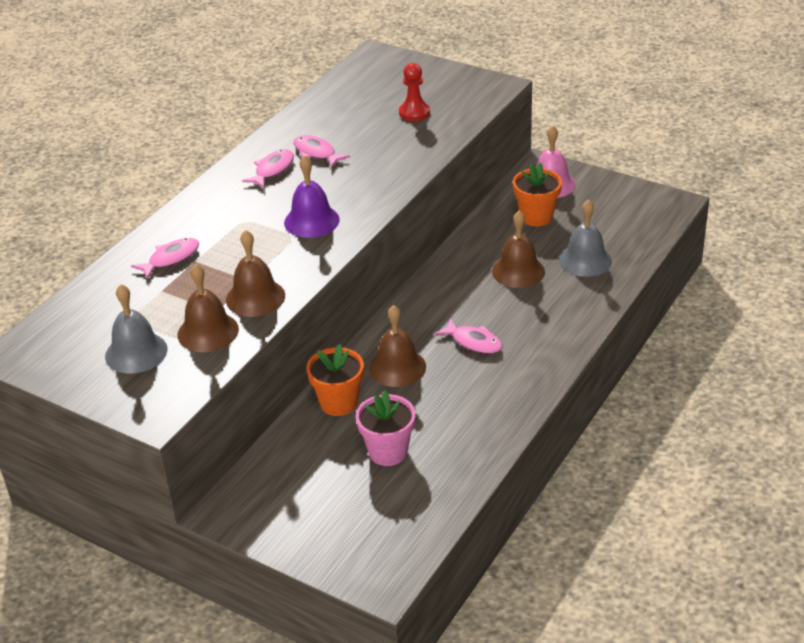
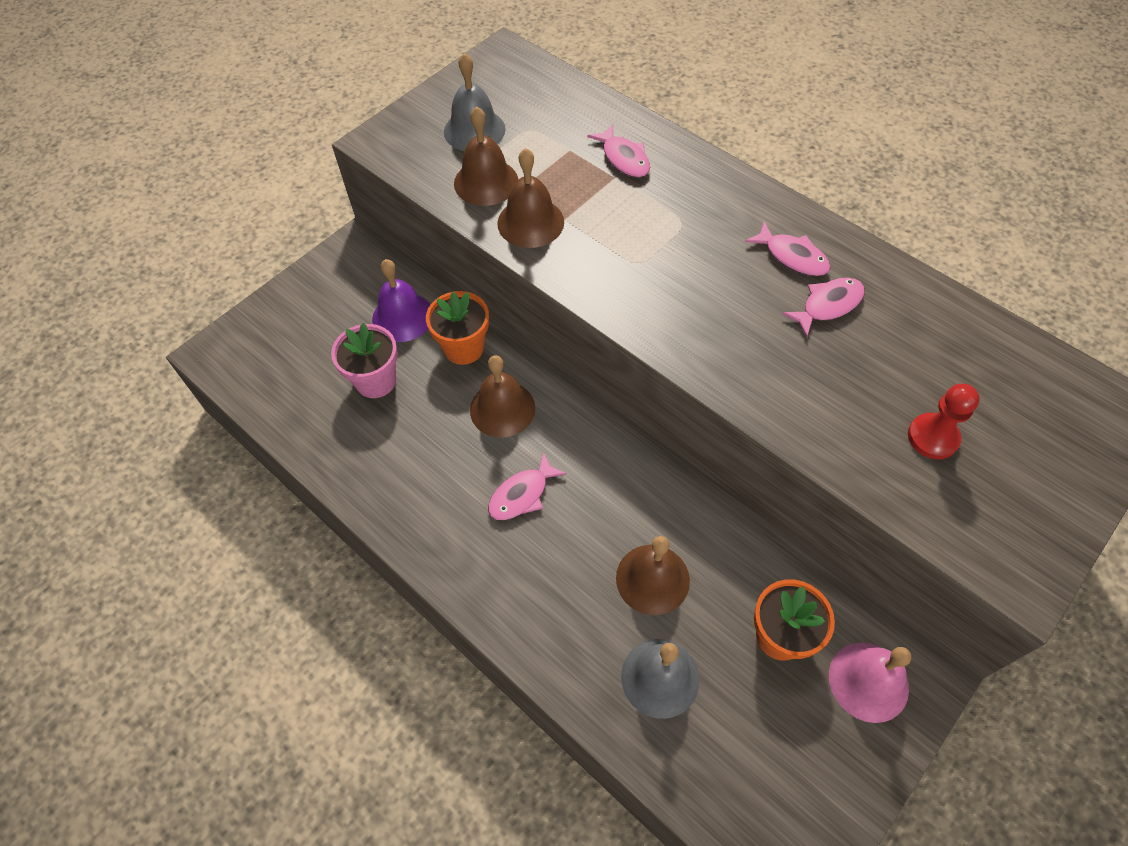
camera: 100 degrees right, 20 degrees up
(311, 221) = (667, 284): purple bell -> purple bell (402, 317)

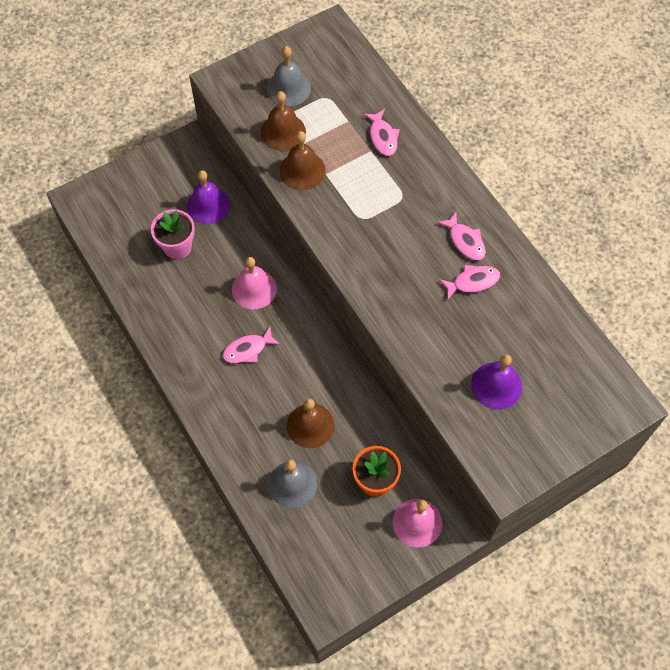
camera: 15 degrees right, 5 degrees up
(464, 348) = (242, 239): orange flower pot -> none
(502, 409) = (254, 289): brown bell -> pink bell
(932, 437) = (496, 385): red pawn -> purple bell

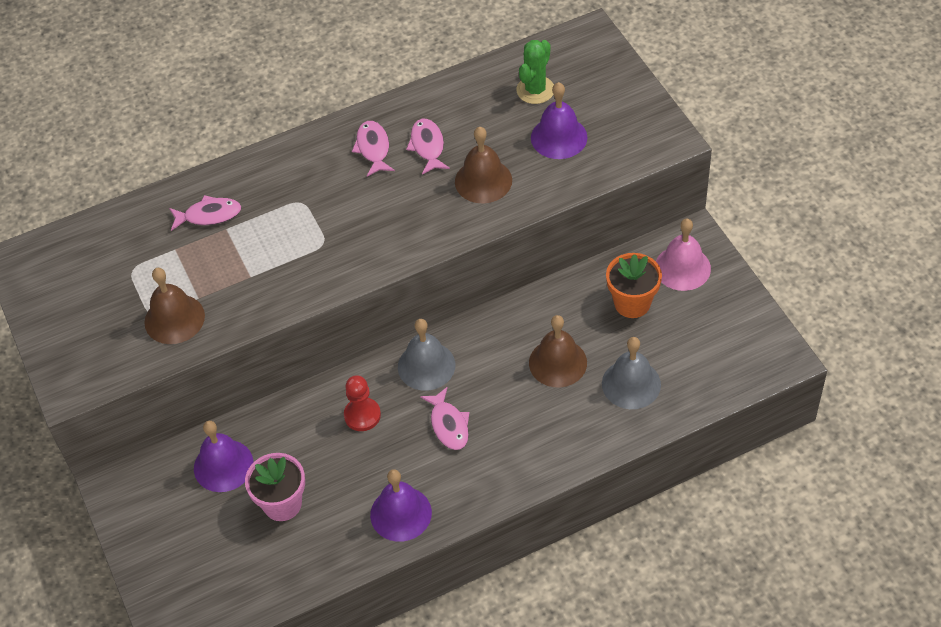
camera: 80 degrees left, 10 degrees down
(170, 325) = (401, 513): none -> purple bell
(254, 289) = (362, 415): pink bell -> red pawn
(288, 88) = (105, 310): grey bell -> grey bell (426, 366)
(302, 170) = (240, 300): brown bell -> brown bell (483, 181)
(465, 241) = (373, 148): pink fish -> pink fish turned 75 degrees counterclockwise
(550, 362) = (535, 90): none -> green cactus

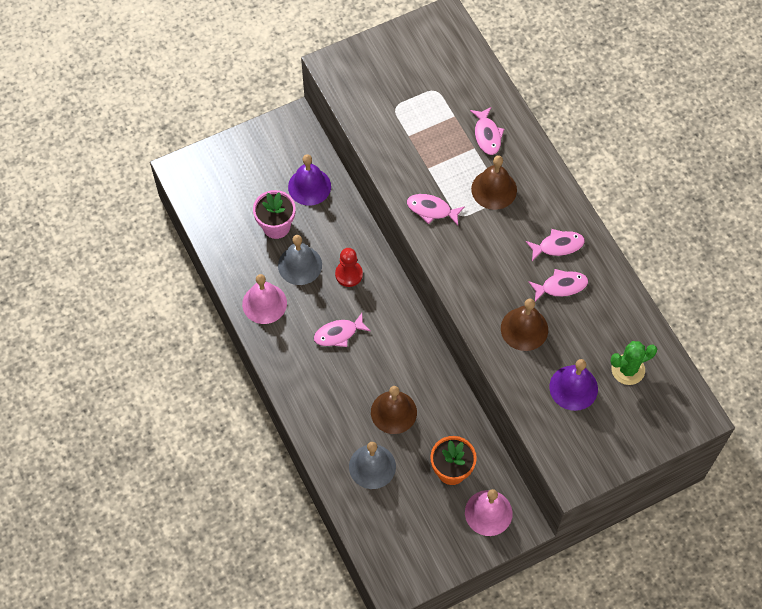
camera: 85 degrees right, 10 degrees up
(174, 319) = (389, 122): brown bell -> brown bell (494, 189)
(313, 272) = (431, 210): none -> pink fish
(401, 513) = (264, 303): purple bell -> pink bell
(426, 366) = (392, 317): grey bell -> grey bell (300, 265)
(535, 90) = (628, 369): green cactus -> green cactus turned 45 degrees counterclockwise

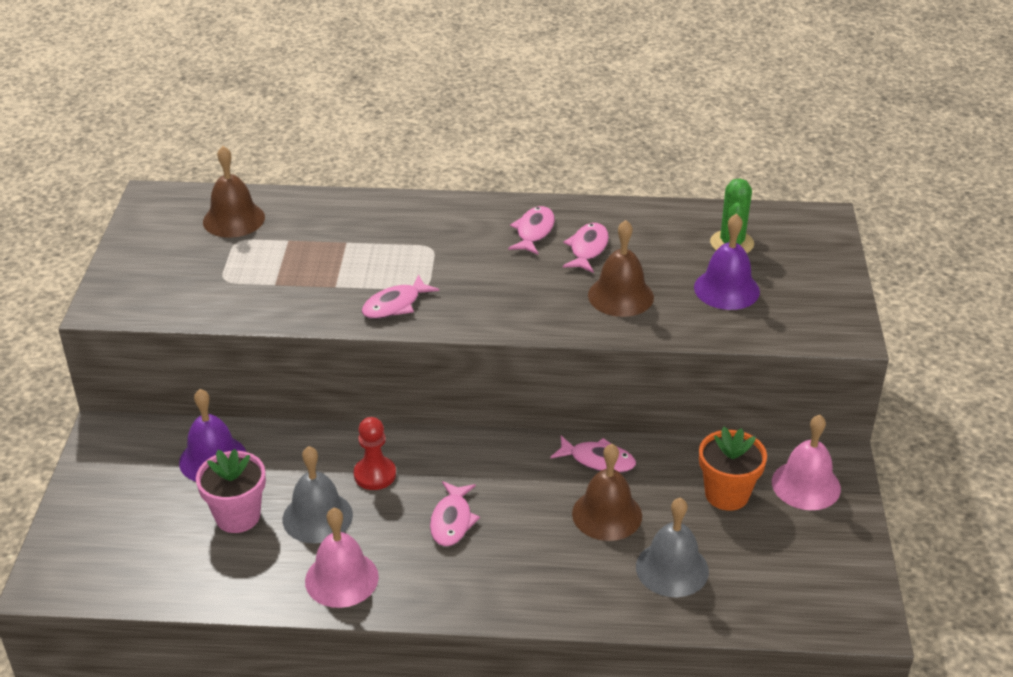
camera: 60 degrees left, 25 degrees down
(487, 135) = (340, 226): pink fish -> pink fish (598, 460)
(494, 189) = (416, 248): brown bell -> brown bell (234, 219)

